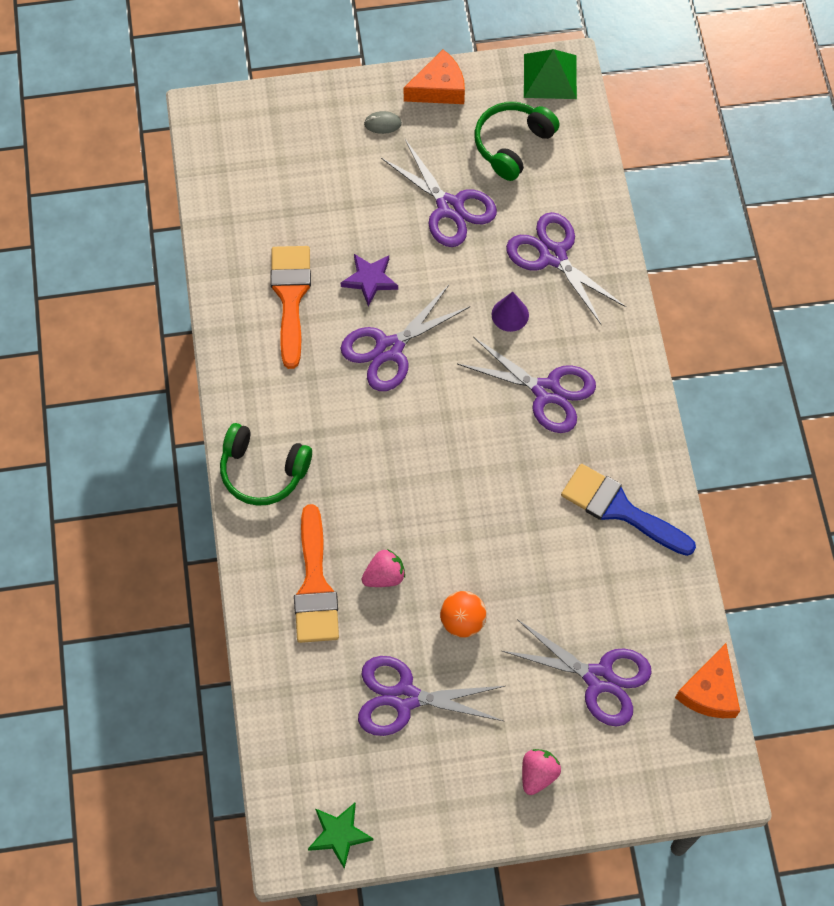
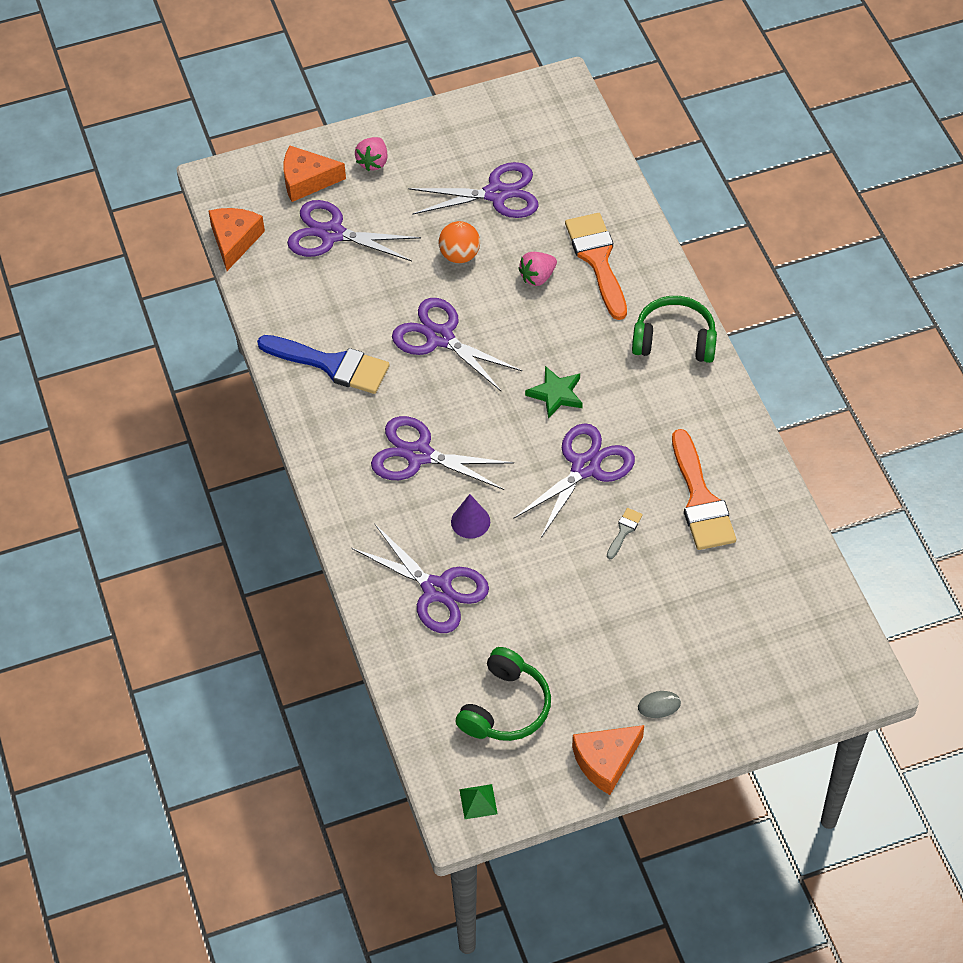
camera: 170 degrees right, 10 degrees down
(339, 834) = (526, 100): green star -> green star (556, 394)
(370, 280) = (624, 531): purple star -> grey brush
(449, 207) = (559, 622): purple scissors -> purple scissors (440, 337)
(550, 76) = (478, 801): green pyramid -> green pyramid, size x0.52
(619, 762) = (307, 180): none -> orange cheese

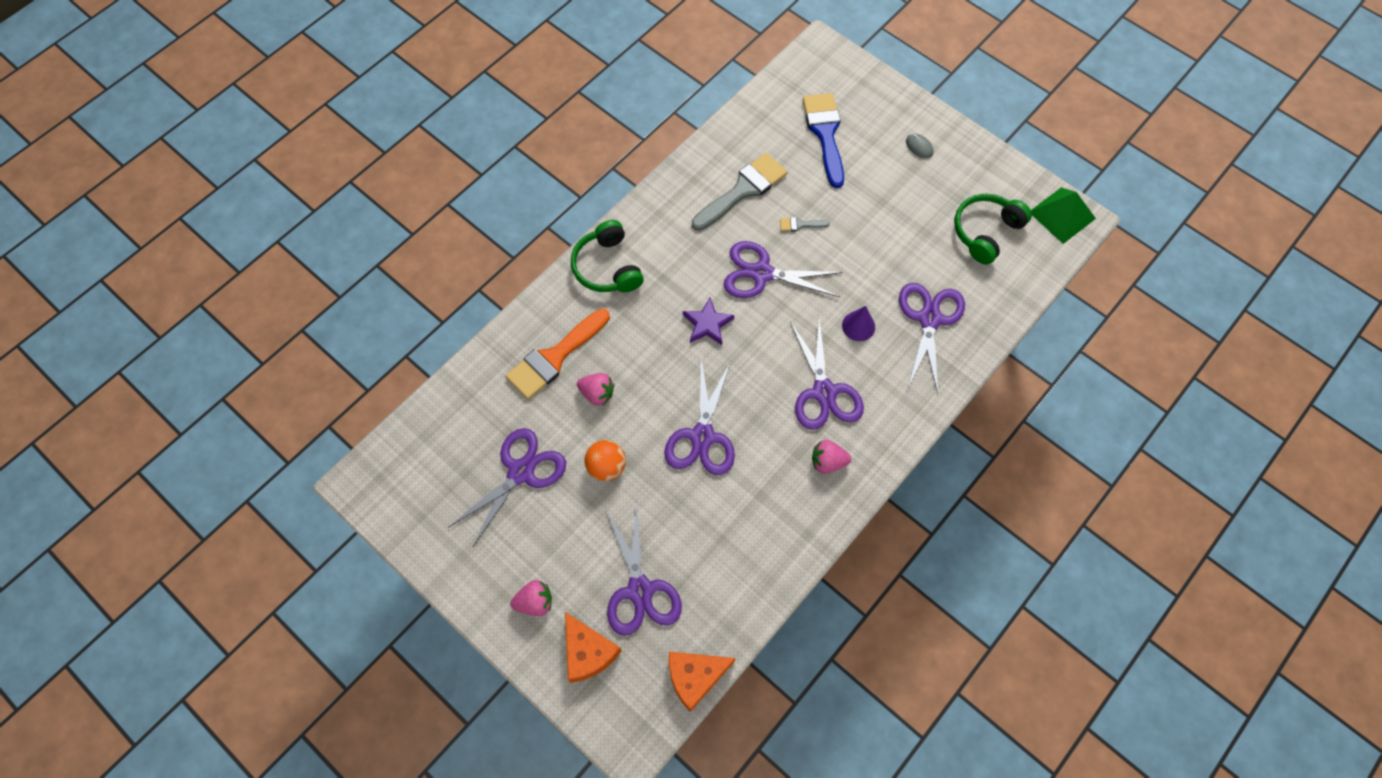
camera: 120 degrees left, 10 degrees up
(332, 365) = (780, 507): blue brush -> blue brush (825, 133)
(348, 422) = (827, 462): none -> pink strawberry
(478, 801) = (1062, 215): green pyramid -> green pyramid, size x1.91
(496, 194) = (521, 472): purple scissors -> purple scissors turned 75 degrees clockwise
(505, 707) = (986, 232): green headphones -> green headphones turned 45 degrees counterclockwise
(556, 394) = (707, 324): green star -> purple star
(605, 761) = (980, 158): orange cheese -> none
(700, 499) = (743, 190): orange brush -> grey brush

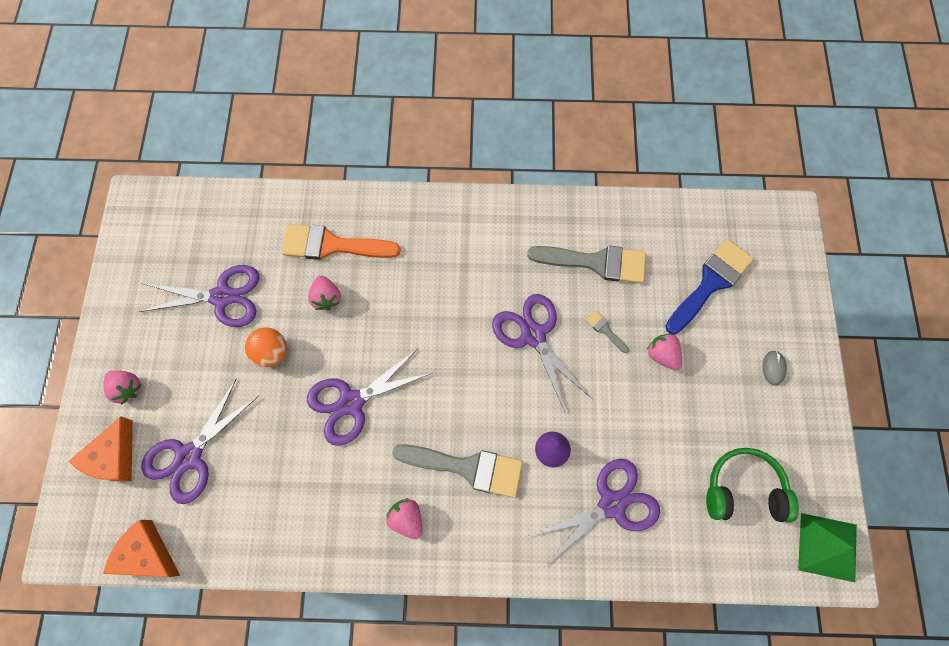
camera: 50 degrees right, 5 degrees up
(607, 267) = (438, 220): green headphones -> none
(707, 324) = (452, 330): purple star -> none
(824, 392) = (467, 467): purple scissors -> grey brush
(850, 204) = (662, 355): none -> pink strawberry

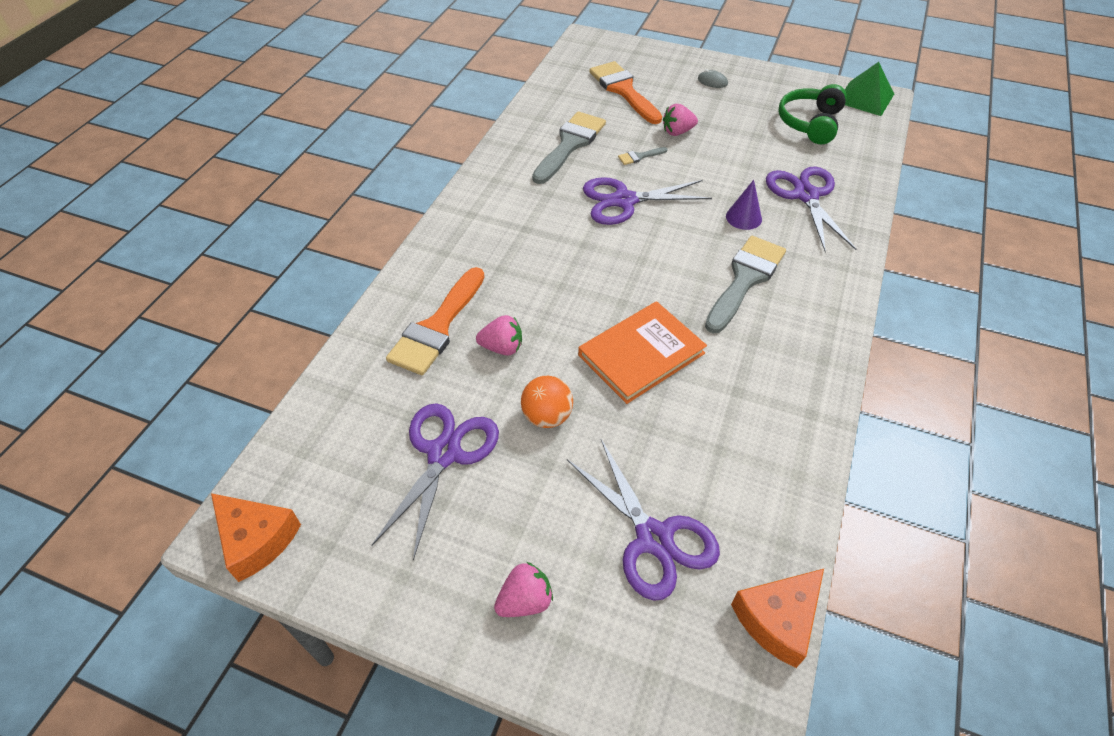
camera: 70 degrees left, 20 degrees down
(114, 457) = (624, 640): orange cheese -> orange cheese (256, 540)
(351, 402) = (641, 354): purple scissors -> orange book
(407, 519) = (788, 338): pink strawberry -> none
(710, 283) = (623, 90): blue brush -> orange brush

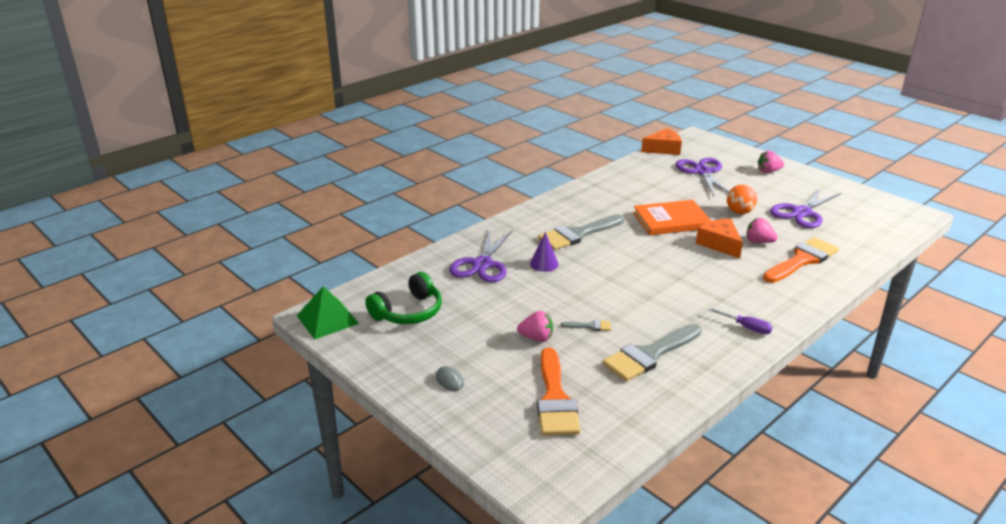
camera: 155 degrees left, 20 degrees down
(256, 540) = (902, 209): orange cheese -> orange cheese (720, 244)
(489, 199) = (746, 327): none -> purple screwdriver
(624, 201) = (628, 297): purple scissors -> none

